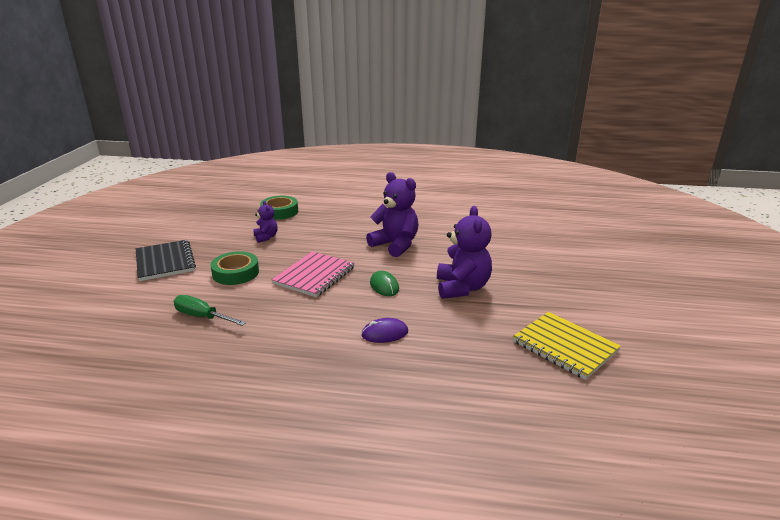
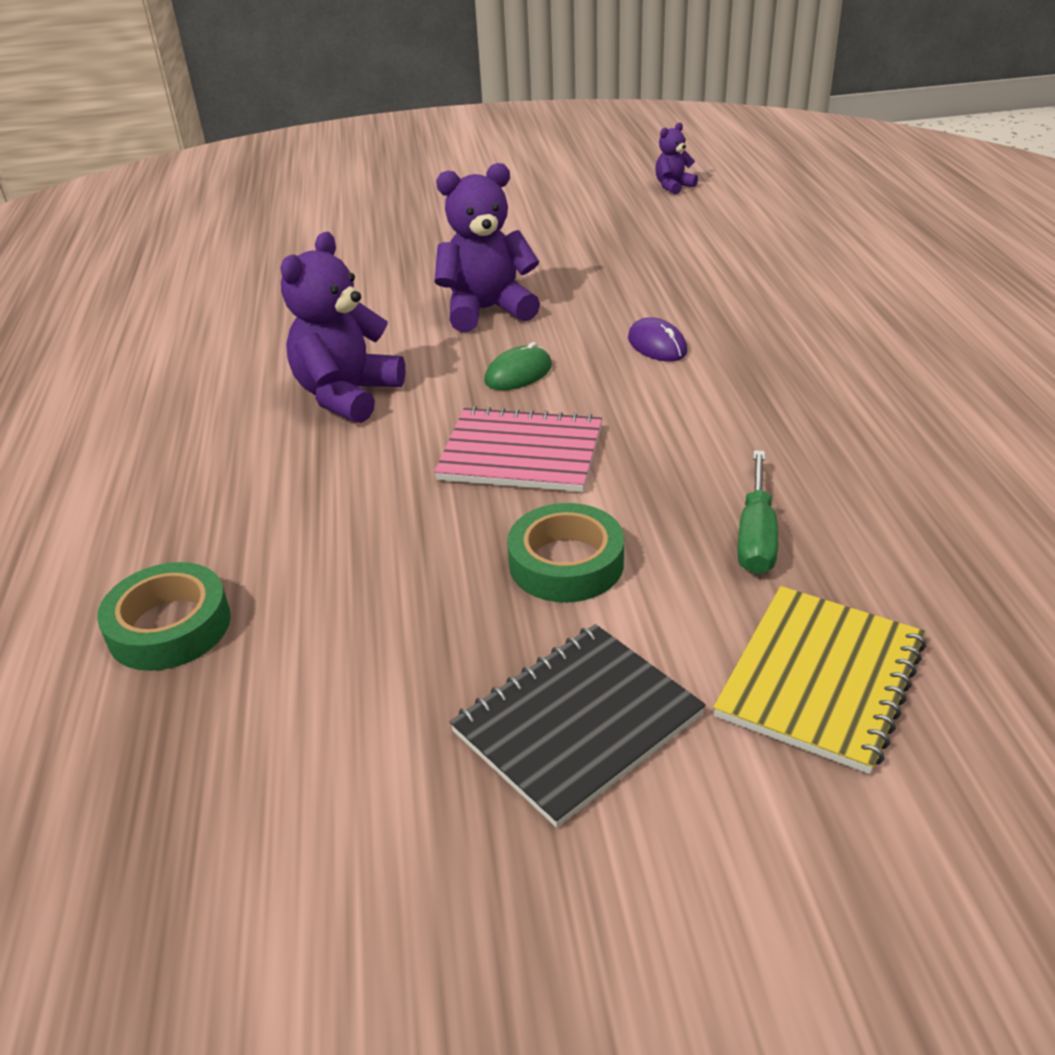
camera: 105 degrees left, 10 degrees up
(266, 237) = (358, 587): purple teddy bear -> purple teddy bear (673, 187)
(564, 346) = (593, 236): yellow notebook -> yellow notebook (820, 679)

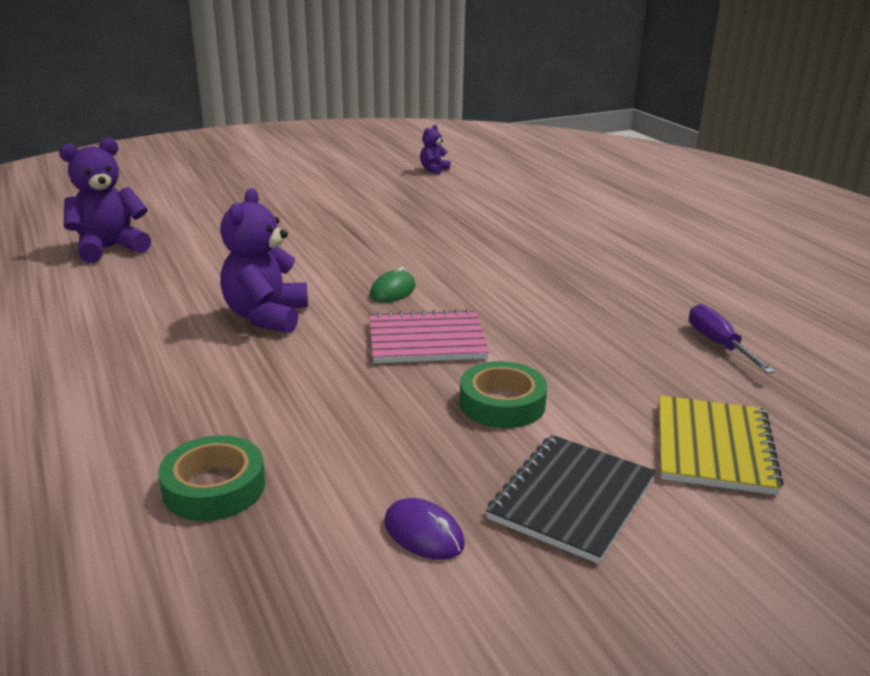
camera: 20 degrees left, 10 degrees down
(487, 310) = (343, 253): purple teddy bear -> purple teddy bear (109, 248)
(657, 345) = (482, 265): purple mouse -> purple mouse (423, 533)
(756, 535) = (620, 370): green screwdriver -> none
(927, 511) = (718, 344): none -> purple screwdriver

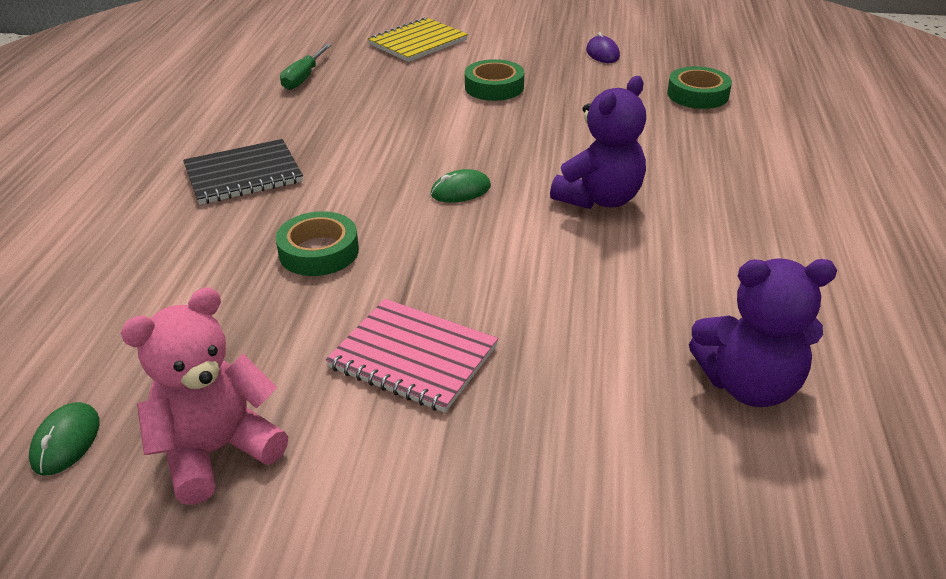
camera: 145 degrees left, 10 degrees up
(368, 180) = (217, 451): none -> pink teddy bear
(426, 340) = (489, 137): pink notebook -> pink notebook (413, 357)
(434, 170) = (66, 441): purple teddy bear -> green mouse
(438, 236) = (319, 251): none -> green tape
(572, 499) = (519, 45): black notebook -> black notebook (243, 174)
(718, 344) = (304, 78): purple screwdriver -> green screwdriver

